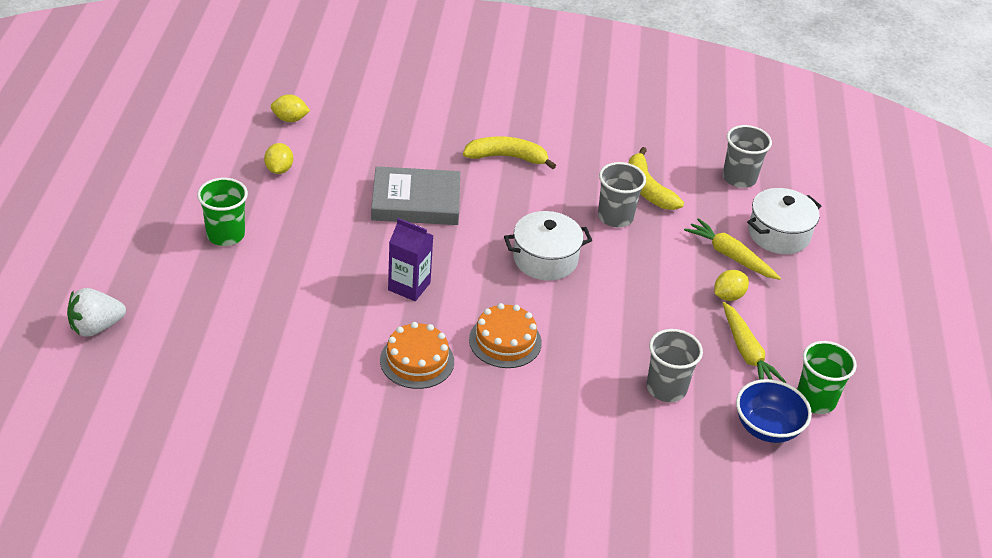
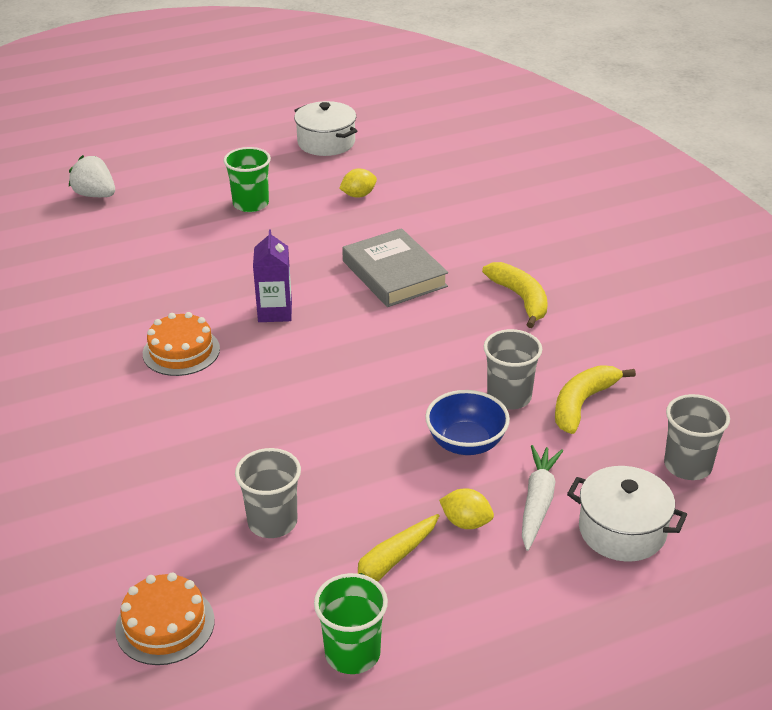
camera: 65 degrees right, 5 degrees down
(290, 119) = (430, 175): yellow lemon -> none
(505, 341) = (251, 391): orange cake -> orange cake (165, 624)
(545, 259) = (393, 374): white pot -> white pot (326, 142)
(730, 256) = (538, 502): yellow carrot -> white carrot
(767, 428) = (272, 623): blue bowl -> blue bowl (466, 443)

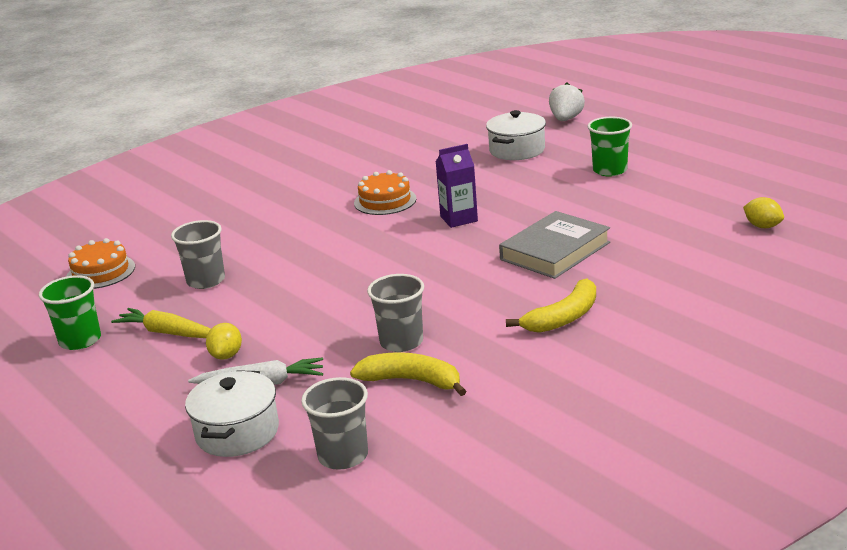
camera: 75 degrees right, 10 degrees down
(326, 142) = (751, 171): white pot -> white pot (517, 150)
(358, 195) = (672, 206): yellow lemon -> yellow lemon (762, 226)
(466, 443) = (327, 335): blue bowl -> none

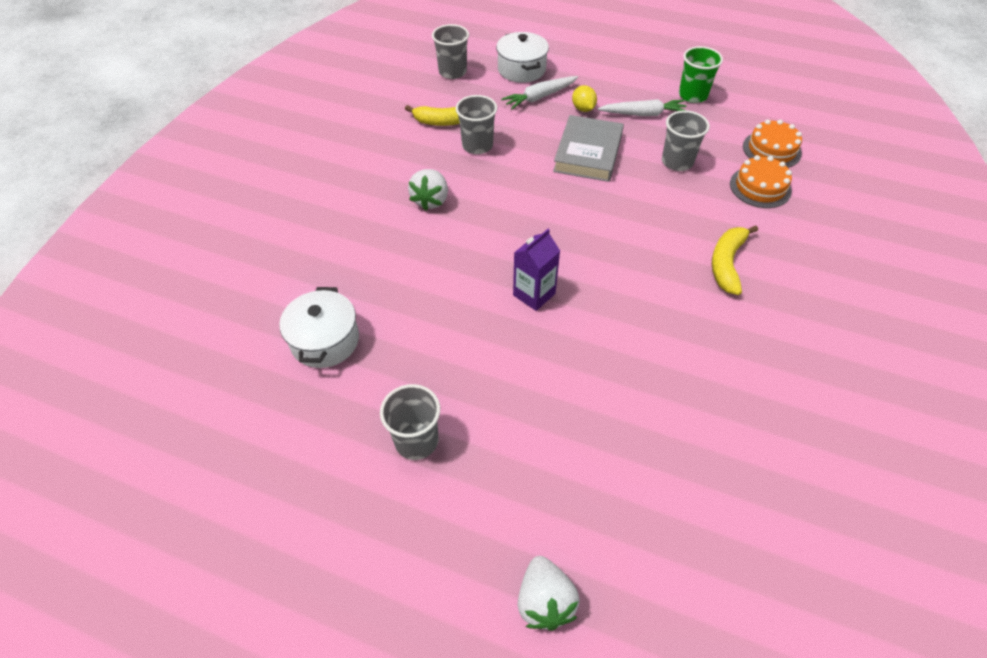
camera: 150 degrees right, 25 degrees up
(168, 333) = (643, 114): yellow carrot -> white carrot
(385, 201) = (633, 305): orange cake -> orange cake (760, 187)
(501, 299) = (431, 200): none -> white strawberry
(517, 150) = (561, 466): white pot -> white pot (325, 340)
(555, 251) = (415, 269): grey book -> grey book (588, 153)
(563, 317) = (375, 194): yellow banana -> yellow banana (727, 264)
(610, 170) = (416, 441): green cup -> grey cup
(762, 226) = (223, 360): yellow lemon -> none

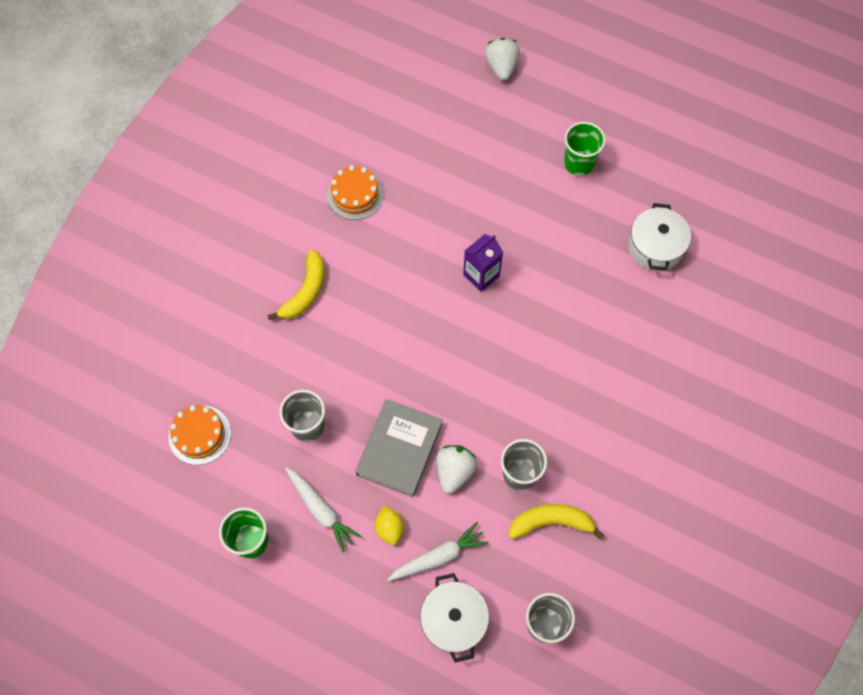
camera: 175 degrees left, 15 degrees up
(416, 441) = (579, 163): grey cup -> green cup
(431, 200) = (571, 395): white strawberry -> white strawberry (454, 471)
(643, 114) = (321, 510): white carrot -> white carrot turned 135 degrees counterclockwise
(760, 187) = (236, 381): orange cake -> orange cake (355, 195)

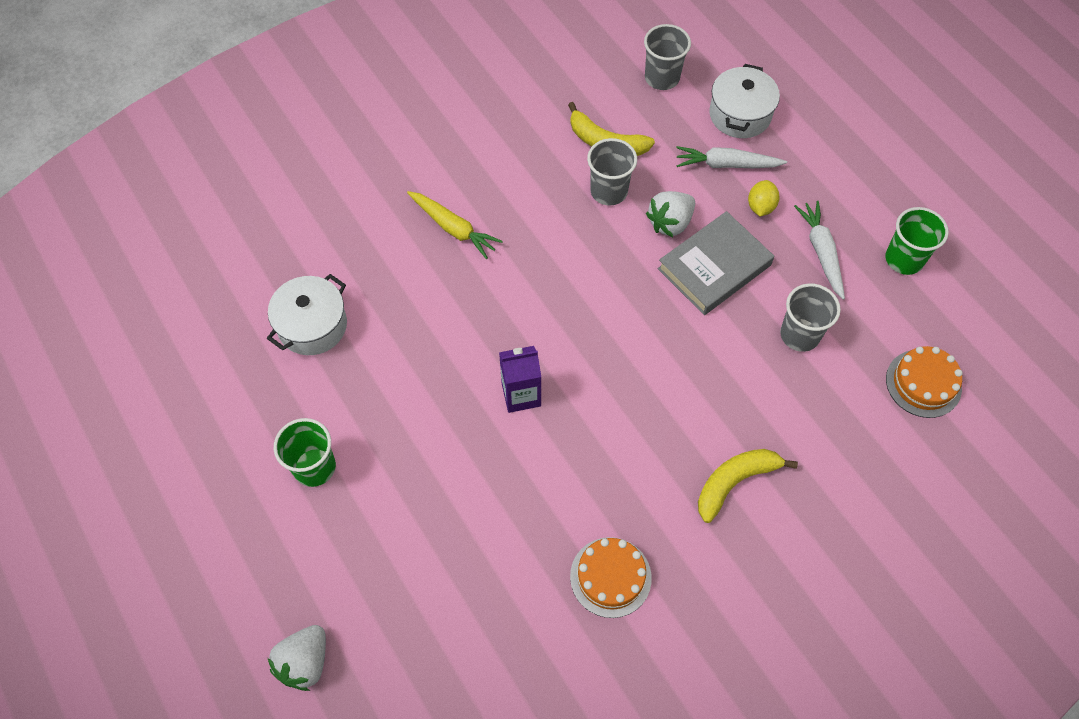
camera: 150 degrees left, 5 degrees down
(615, 373) = (453, 228): none -> yellow carrot

